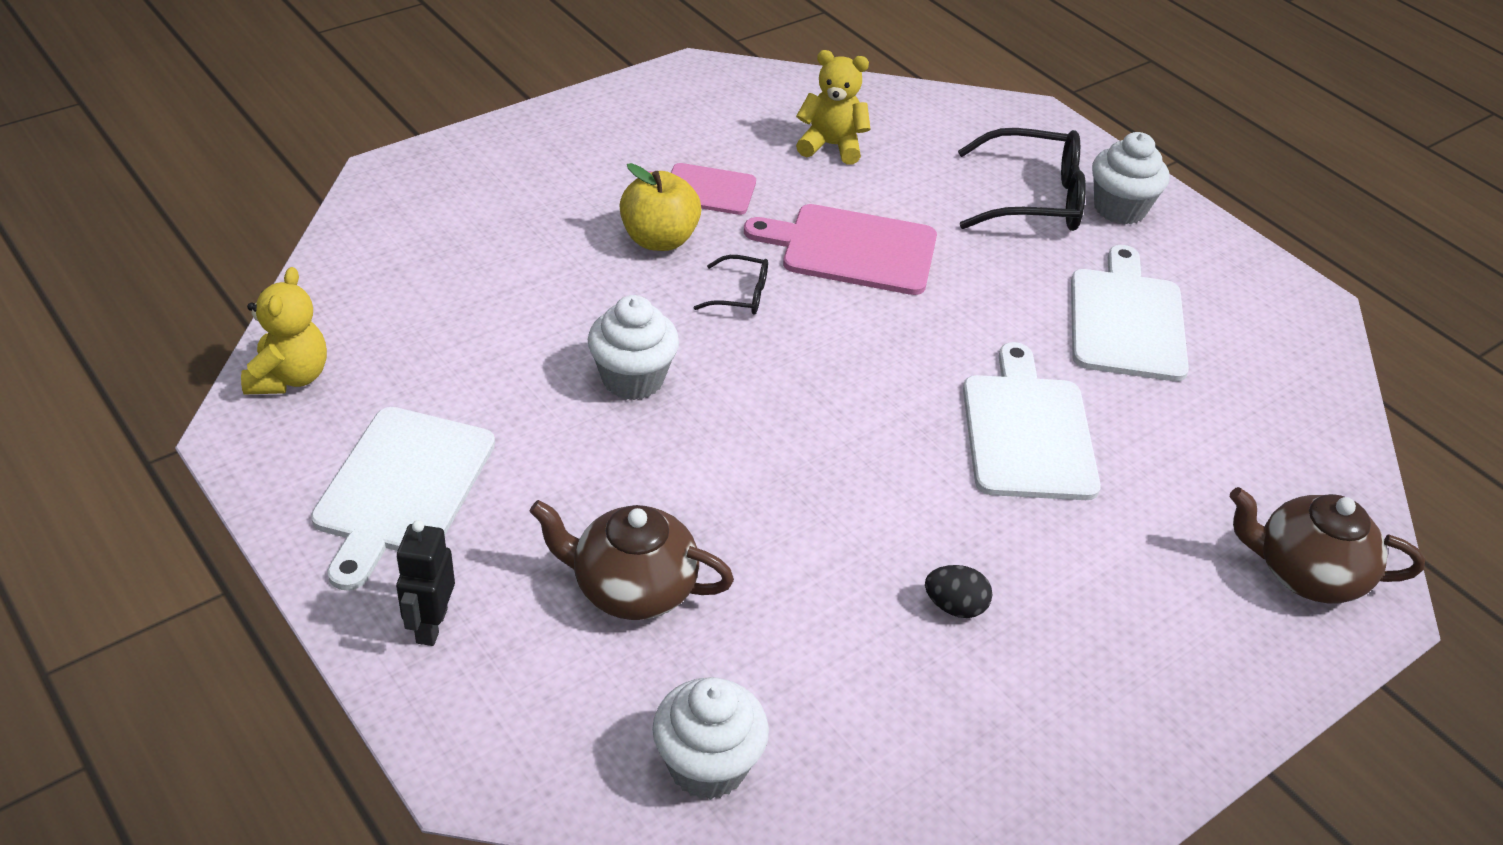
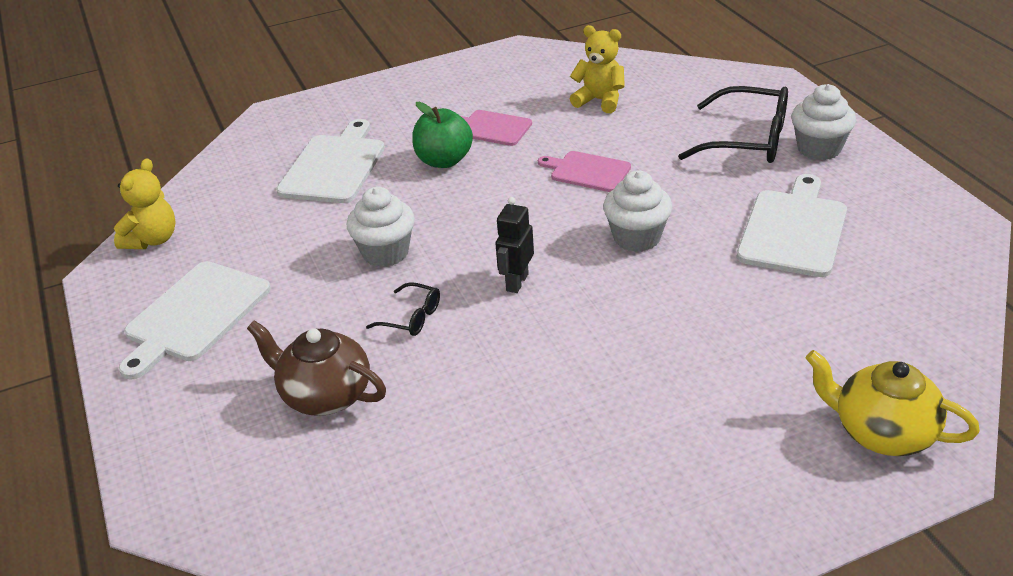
camera: 20 degrees right, 5 degrees down
(431, 625) = (174, 407): black robot -> black robot (517, 282)
(659, 240) = (444, 161): yellow apple -> green apple
(707, 765) = (328, 525): white cupcake -> white cupcake (637, 238)
(740, 295) = (488, 199): black glasses -> black glasses (411, 317)
(852, 249) = (587, 171): pink cutting board -> pink cutting board, size x0.63
(954, 606) = (566, 430): black egg -> none
(1027, 431) = (677, 306): white cutting board -> white cutting board (334, 166)
(1305, 574) = (882, 432): brown teapot -> yellow teapot

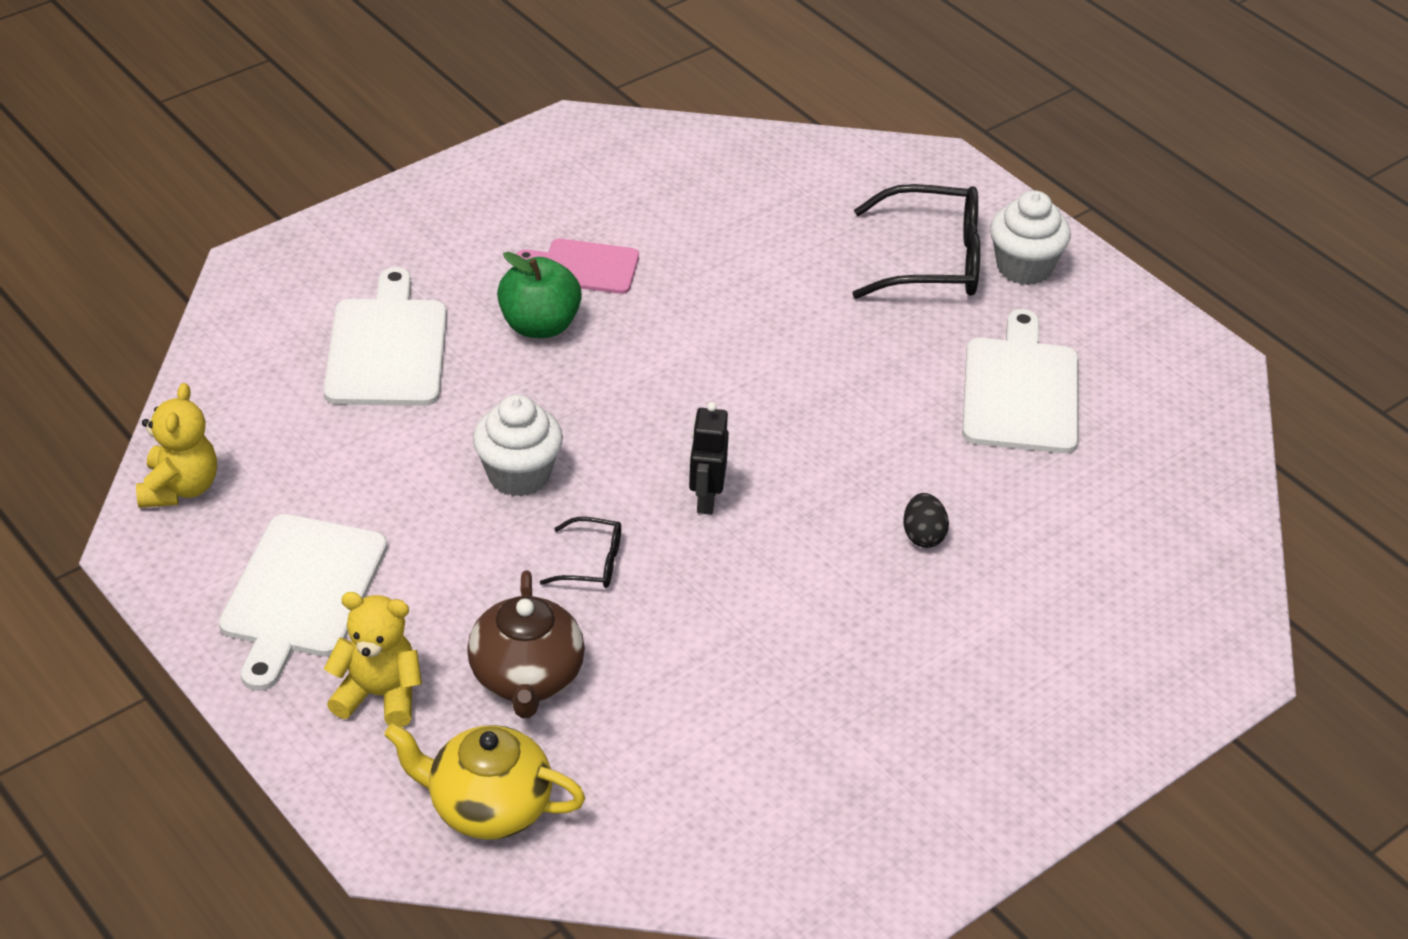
camera: 20 degrees left, 5 degrees up
(325, 395) = (526, 678): brown teapot -> brown teapot turned 105 degrees counterclockwise
(587, 171) = (740, 327): pink cutting board -> none
(600, 100) = (719, 210): yellow teddy bear -> yellow teddy bear (379, 695)
(637, 238) = (834, 421): white cupcake -> none
(681, 326) = (923, 536): none -> black egg
(882, 432) = (1173, 639): yellow teapot -> yellow teapot (487, 807)

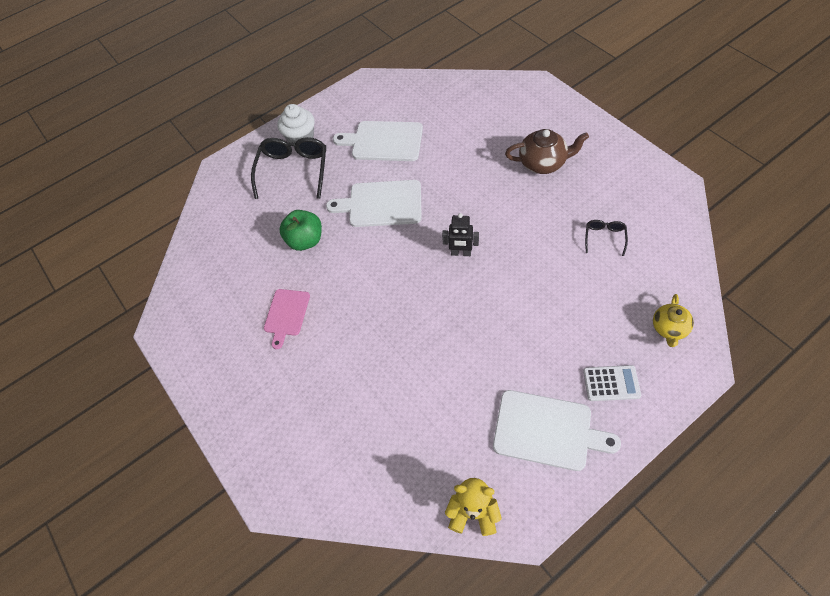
camera: 80 degrees left, 15 degrees up
(379, 695) = (611, 383): yellow teddy bear -> white calculator
(387, 348) = (350, 409): white cutting board -> white cutting board (381, 204)
(487, 807) = (669, 329): yellow teapot -> yellow teapot, size x0.66
(518, 475) = (450, 333): white cupcake -> none
(526, 678) = (587, 319): brown teapot -> brown teapot (543, 163)
(539, 326) = (334, 333): green apple -> green apple (305, 240)
(591, 563) = (508, 297): black glasses -> black glasses (604, 238)
(923, 536) = (476, 174): black egg -> none

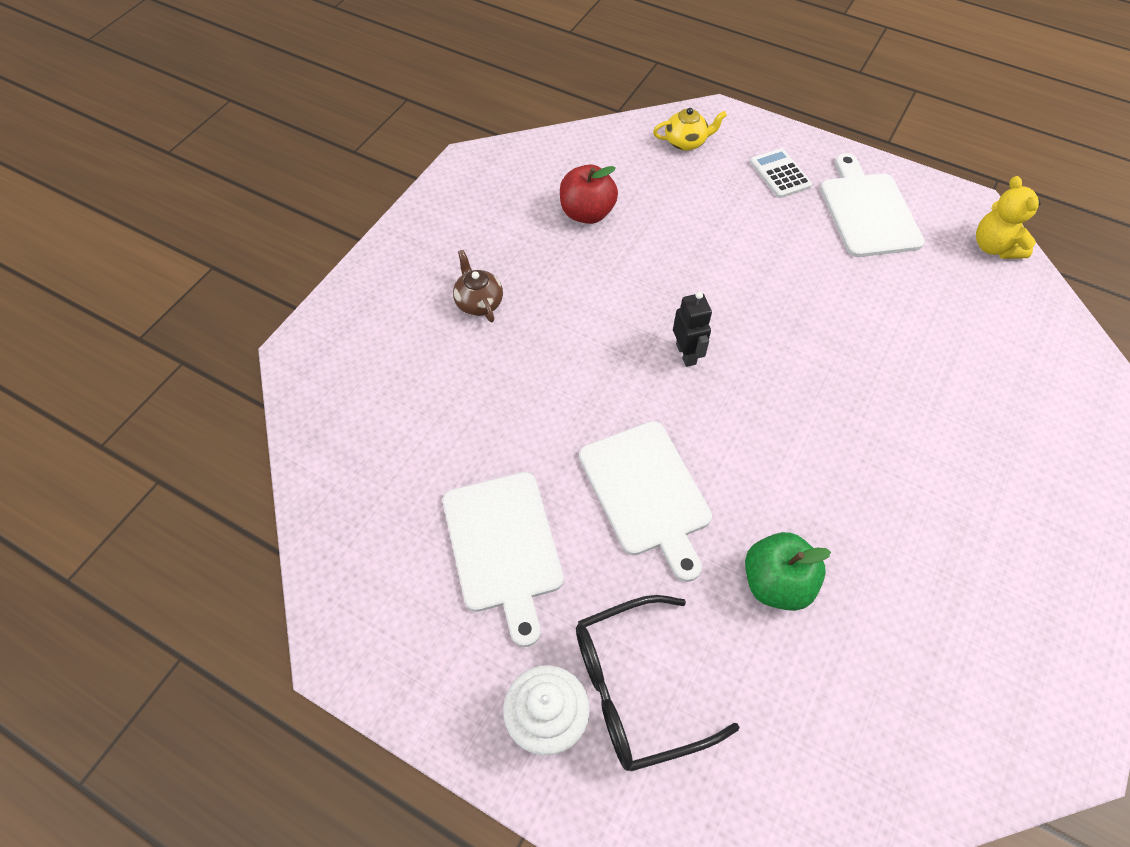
camera: 120 degrees left, 0 degrees up
(286, 314) = (917, 544): pink cutting board -> none
(543, 163) = (478, 302): brown teapot -> brown teapot, size x0.66
(604, 238) = (587, 213): black glasses -> red apple

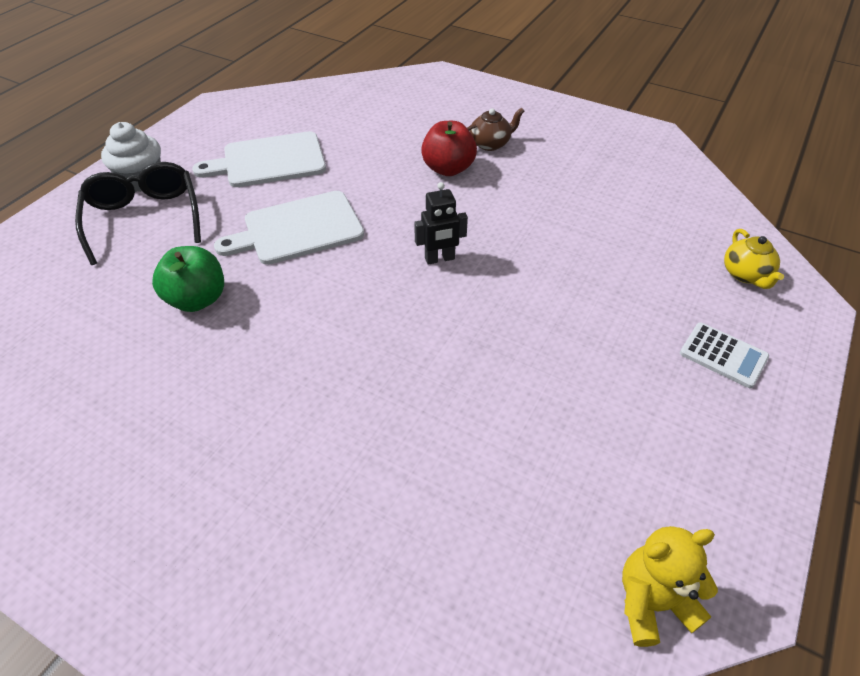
camera: 90 degrees right, 10 degrees down
(587, 213) = (609, 201): red apple -> red apple (448, 169)
(780, 174) = (723, 355): white calculator -> white calculator turned 60 degrees clockwise
(868, 211) = (683, 442): white cutting board -> none

